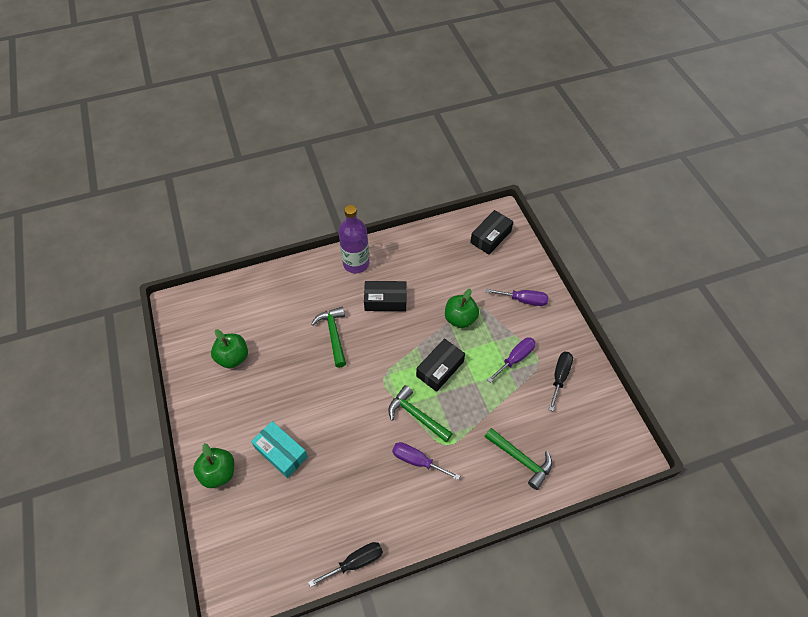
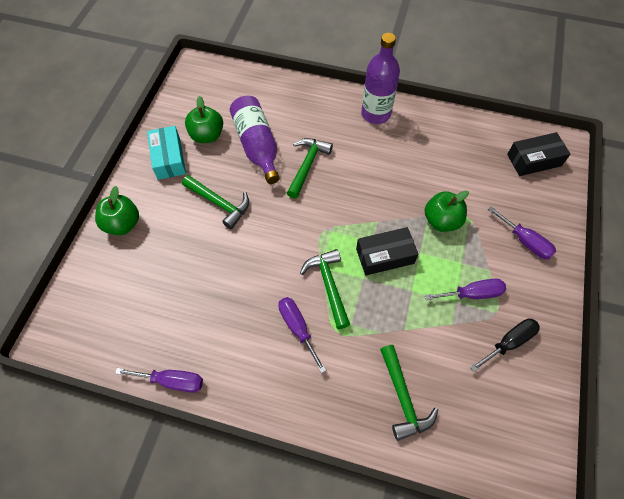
camera: 35 degrees right, 5 degrees up
(281, 452) = (184, 240): turquoise box -> turquoise box (169, 158)
(282, 342) = (257, 146): none -> purple bottle
(287, 406) = (219, 203): none -> green hammer
(355, 562) = (172, 381): black screwdriver -> purple screwdriver
(385, 300) = (379, 162): black box -> none

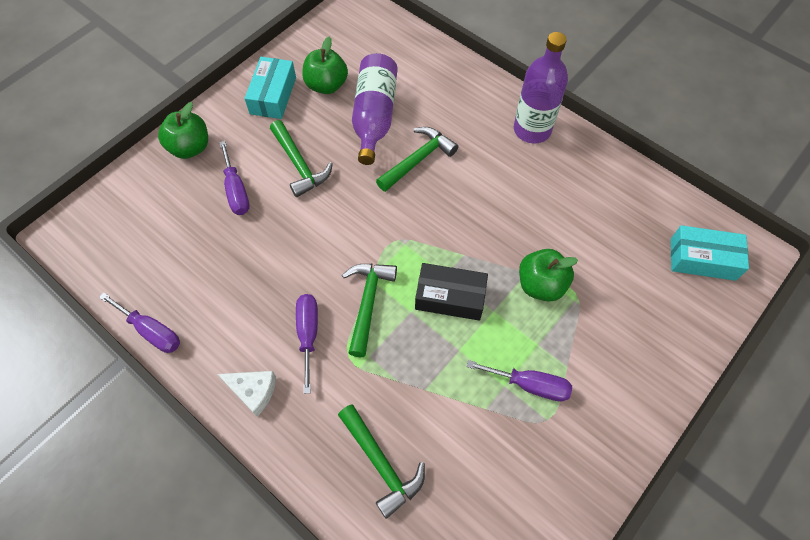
camera: 25 degrees right, 0 degrees up
(279, 389) = (253, 391): none -> white cheese
(403, 397) = (381, 463): green hammer -> green hammer turned 45 degrees counterclockwise
(509, 342) = (542, 461): black screwdriver -> none
(525, 241) = (632, 352): purple screwdriver -> purple screwdriver (236, 191)
(534, 160) = (702, 259): black box -> turquoise box

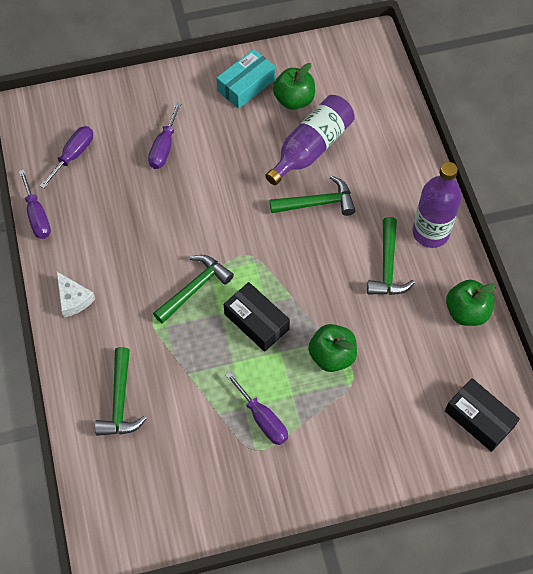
camera: 35 degrees right, 0 degrees up
(190, 148) = (155, 93): green apple -> green apple (466, 312)
(299, 165) = (224, 154): green hammer -> green hammer (387, 266)
(308, 334) = (137, 284): purple screwdriver -> purple screwdriver (73, 155)
(702, 259) = (479, 419): turquoise box -> black box

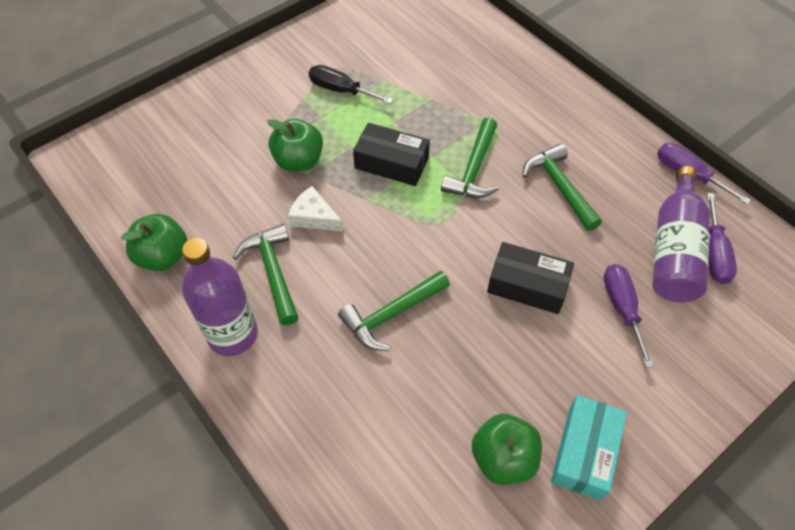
camera: 155 degrees right, 5 degrees down
(73, 299) = (583, 117): white cheese -> white cheese (314, 217)
(120, 401) = (476, 60): green hammer -> green hammer (559, 187)
(262, 419) = (341, 90): purple screwdriver -> black screwdriver
(311, 148) = (438, 389): purple bottle -> purple bottle (674, 250)
(479, 419) = (127, 161): black box -> black box (527, 285)

